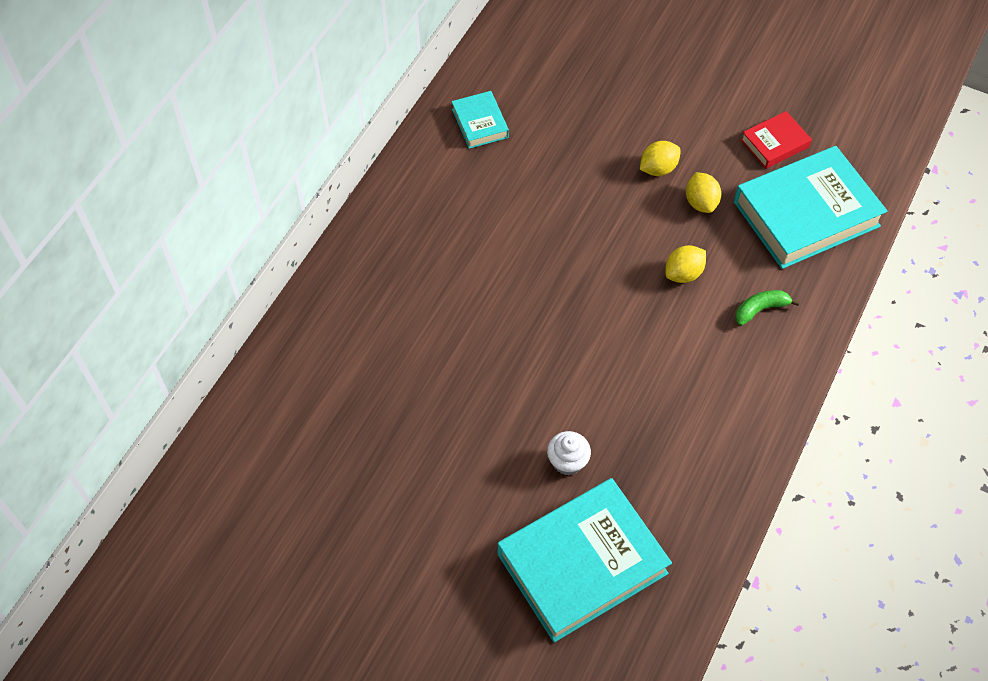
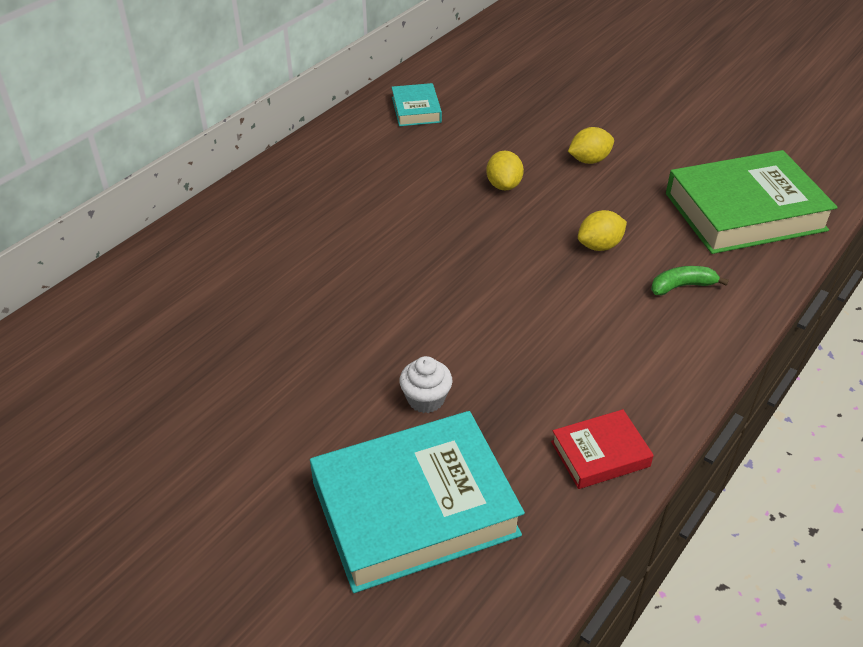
camera: 10 degrees right, 15 degrees down
(701, 202) = (629, 190): yellow lemon -> yellow lemon (504, 185)
(774, 143) = (717, 154): red book -> red book (600, 454)
(806, 214) = (745, 212): turquoise book -> green book

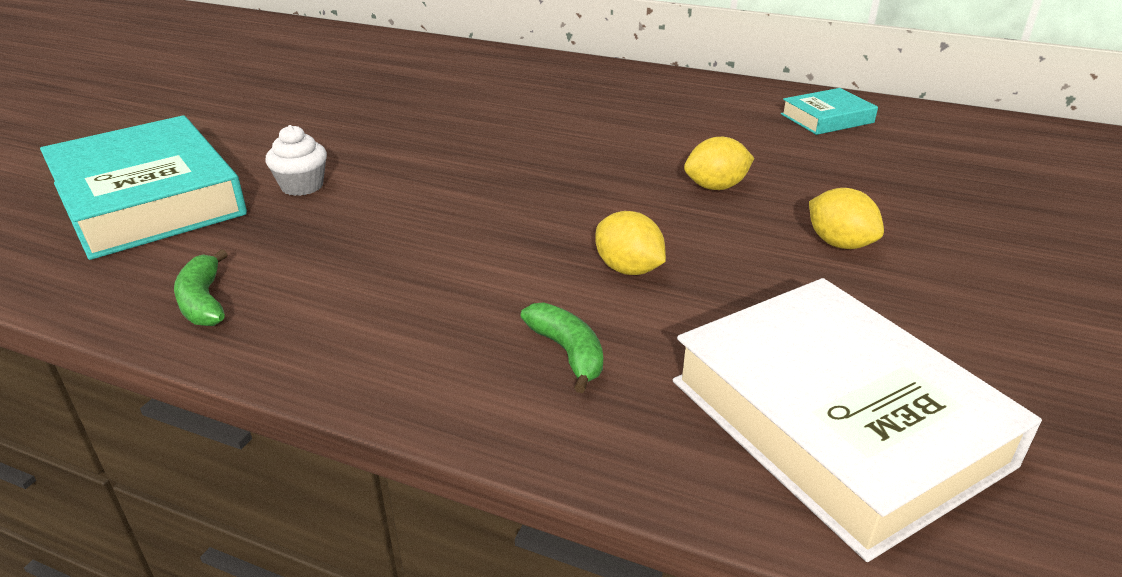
camera: 75 degrees right, 10 degrees down
(600, 454) = (204, 302): red book -> green banana
(745, 212) = (835, 421): green book -> white book

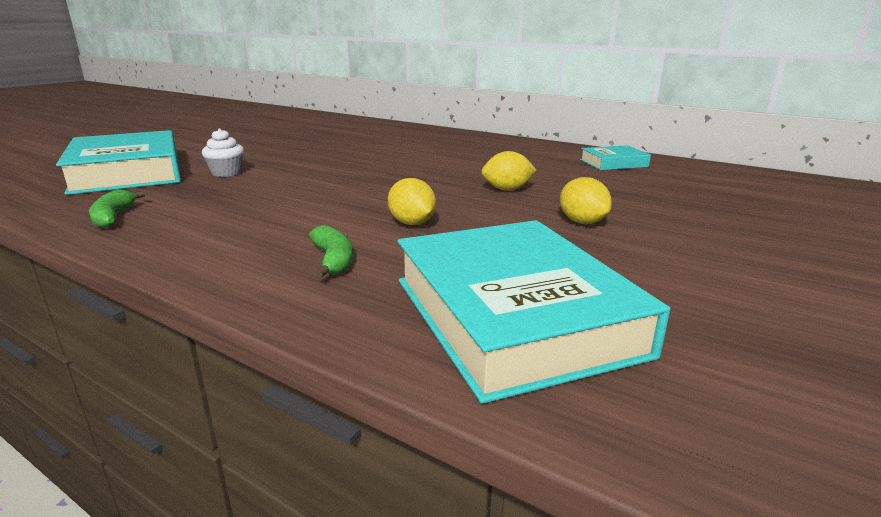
camera: 10 degrees right, 10 degrees down
(835, 421) = (513, 315): white book -> turquoise book

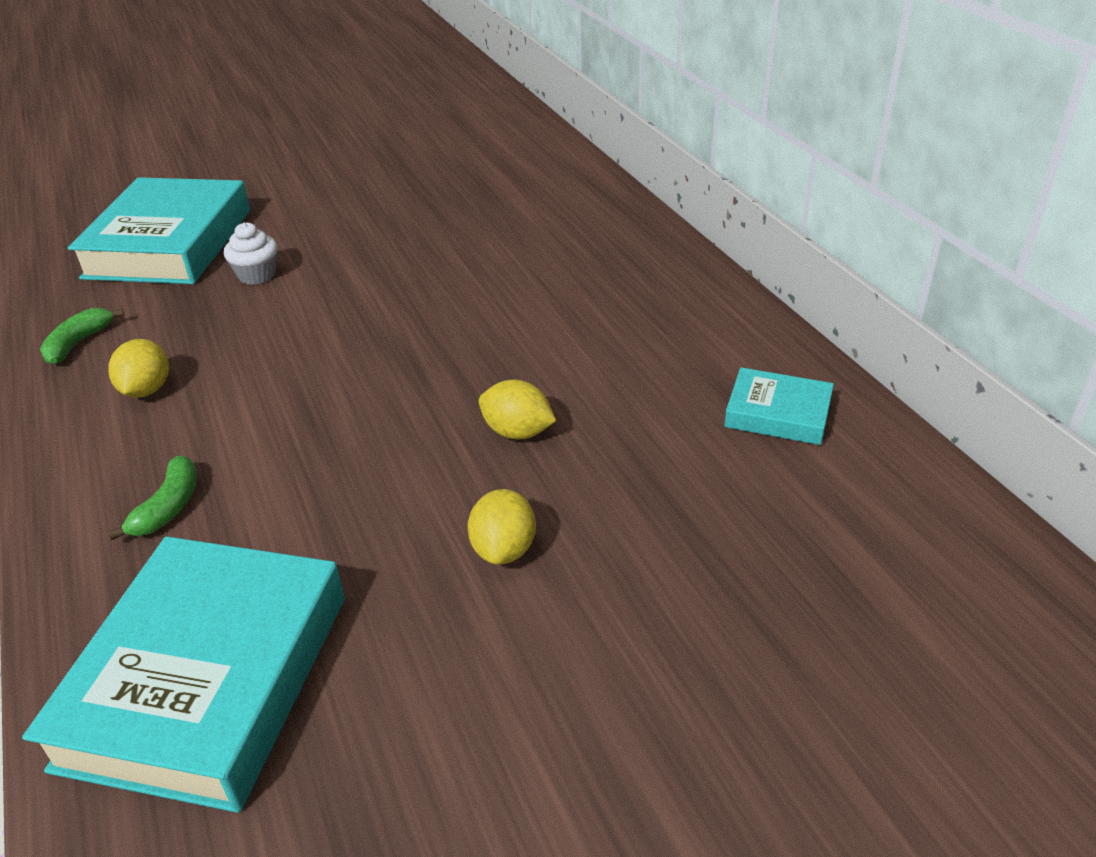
camera: 35 degrees right, 15 degrees up
(412, 223) = (315, 468): yellow lemon -> yellow lemon (146, 390)

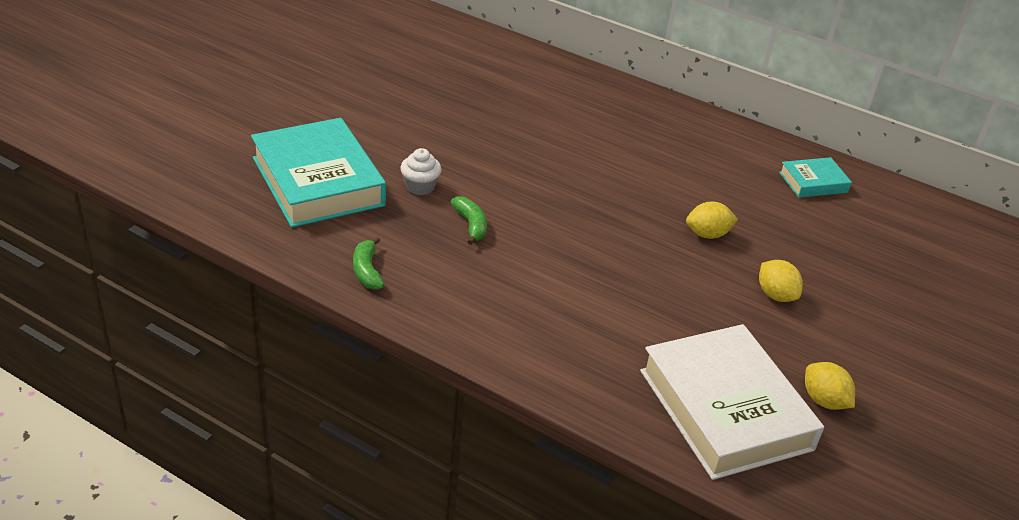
camera: 40 degrees left, 0 degrees up
(146, 390) = (464, 284): yellow lemon -> yellow lemon (824, 400)
(168, 507) = (583, 342): green banana -> green banana (471, 225)
(207, 679) = (725, 409): turquoise book -> white book

